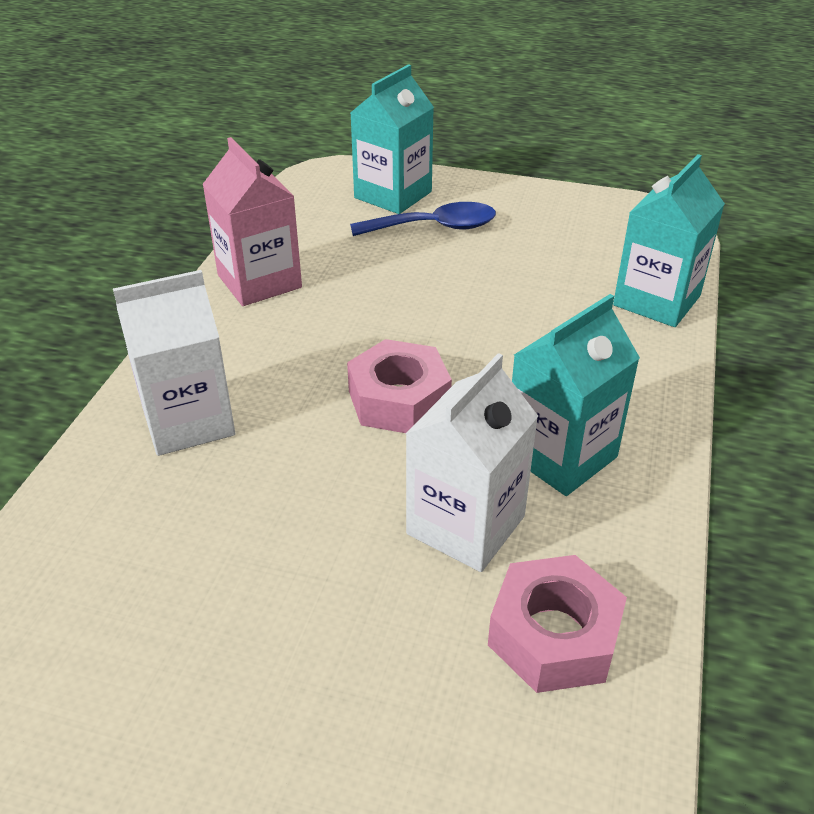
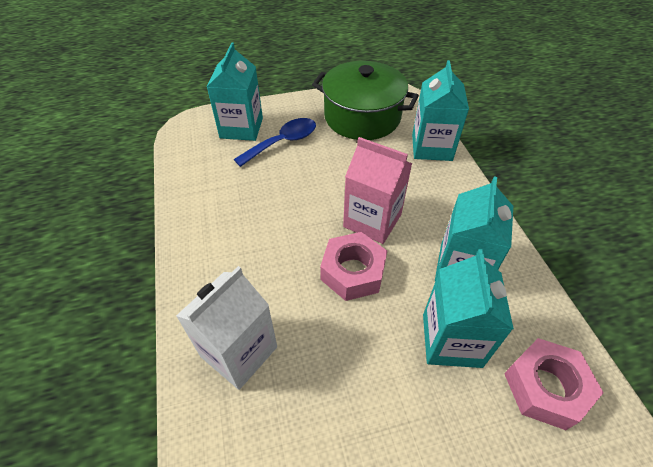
camera: 30 degrees left, 10 degrees up
(259, 281) = (205, 223): pink carton -> pink carton (372, 220)
(466, 525) = (451, 340): white carton -> turquoise carton
(579, 231) = (362, 117): none -> green pot

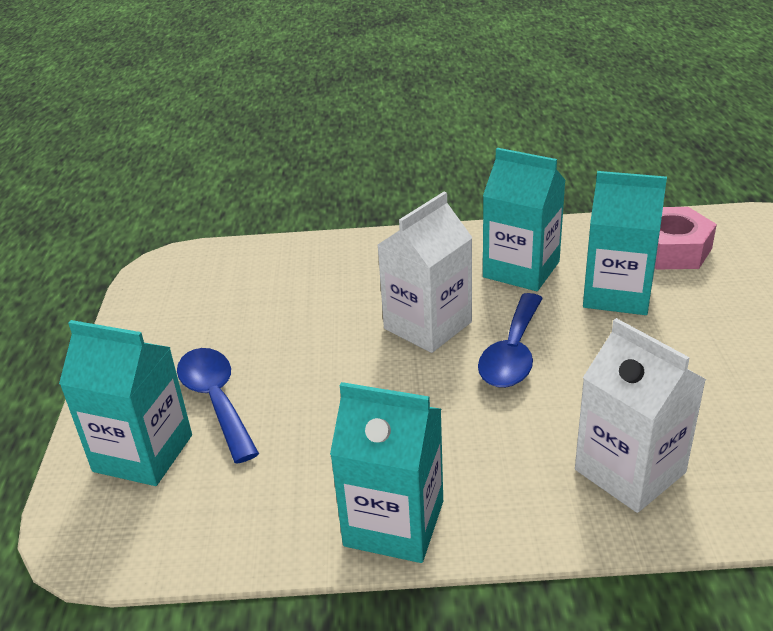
camera: 75 degrees left, 15 degrees down
(353, 272) = (512, 353): pink nut -> blue spoon
(362, 117) = (202, 306): green pot -> none
(372, 220) = (427, 325): pink carton -> white carton
(431, 147) = (306, 255): turquoise carton -> turquoise carton (394, 523)

